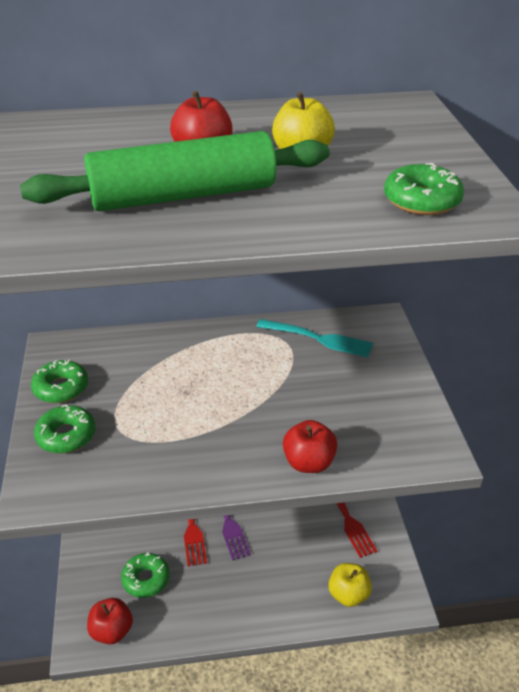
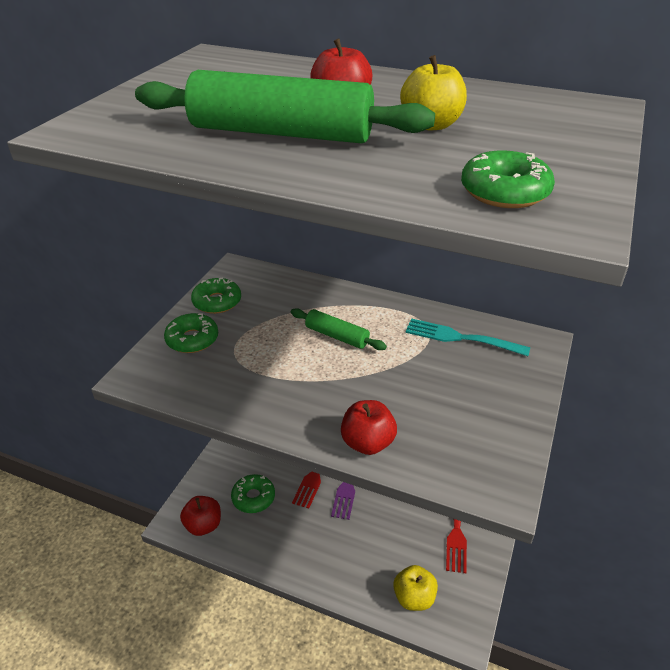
camera: 30 degrees right, 0 degrees up
(208, 378) = (336, 336): none -> green rolling pin
(318, 338) = (462, 338): turquoise fork -> turquoise fork turned 150 degrees clockwise

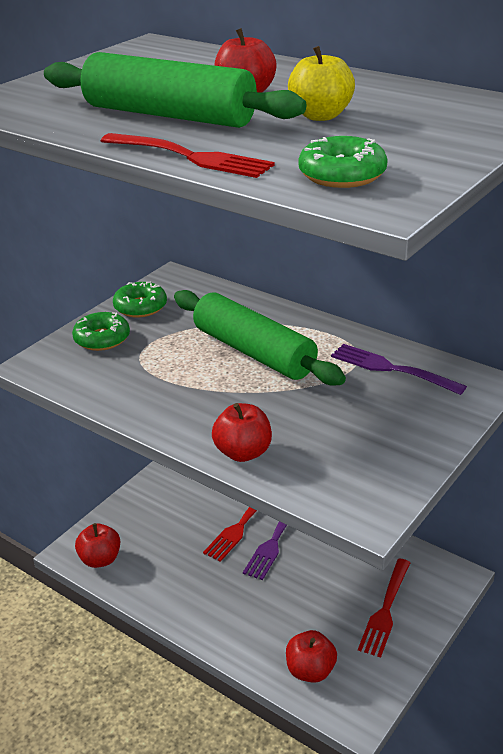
camera: 15 degrees right, 5 degrees down
(253, 497) = (162, 541): green donut -> none
(335, 182) = (189, 157): none -> red fork
(336, 336) = (253, 352): green rolling pin -> green rolling pin, size x1.90
(414, 597) = (310, 670): yellow apple -> red apple
(462, 338) = (392, 369): turquoise fork -> purple fork

